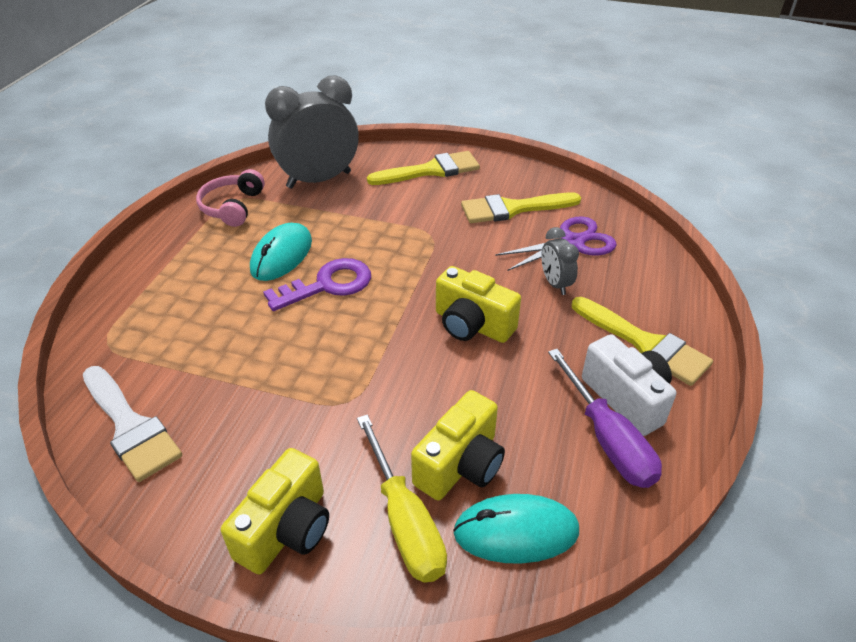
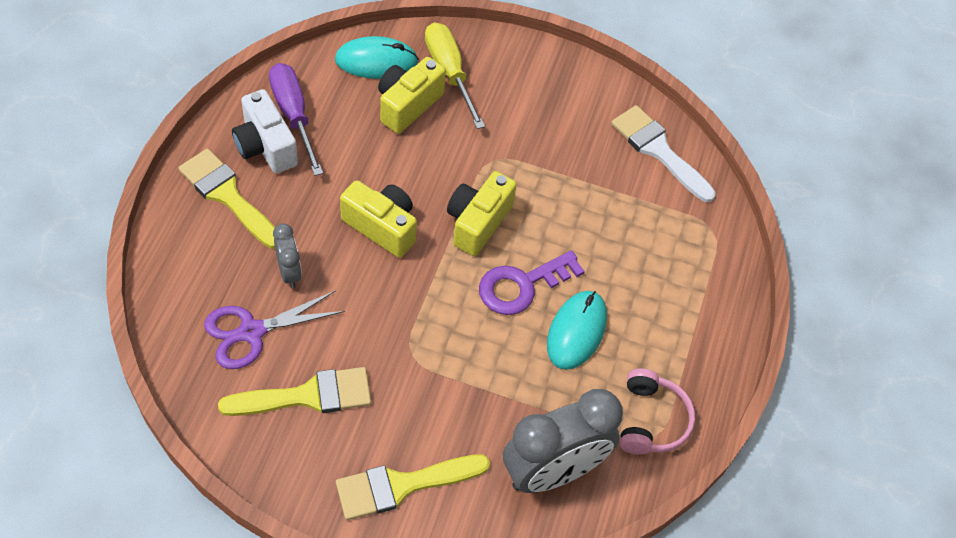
camera: 175 degrees right, 15 degrees up
(286, 529) = (527, 73): yellow camera -> yellow camera (477, 222)

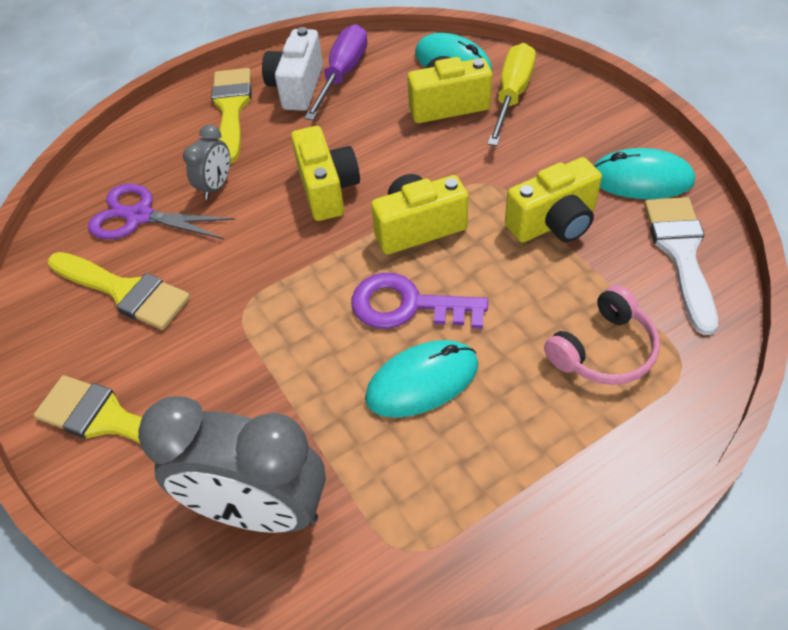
camera: 50 degrees right, 5 degrees down
(564, 169) = (553, 223): none -> yellow camera
(593, 104) = (641, 179): none -> turquoise mouse
(651, 420) = (419, 530): pink headphones -> pink headphones (603, 350)

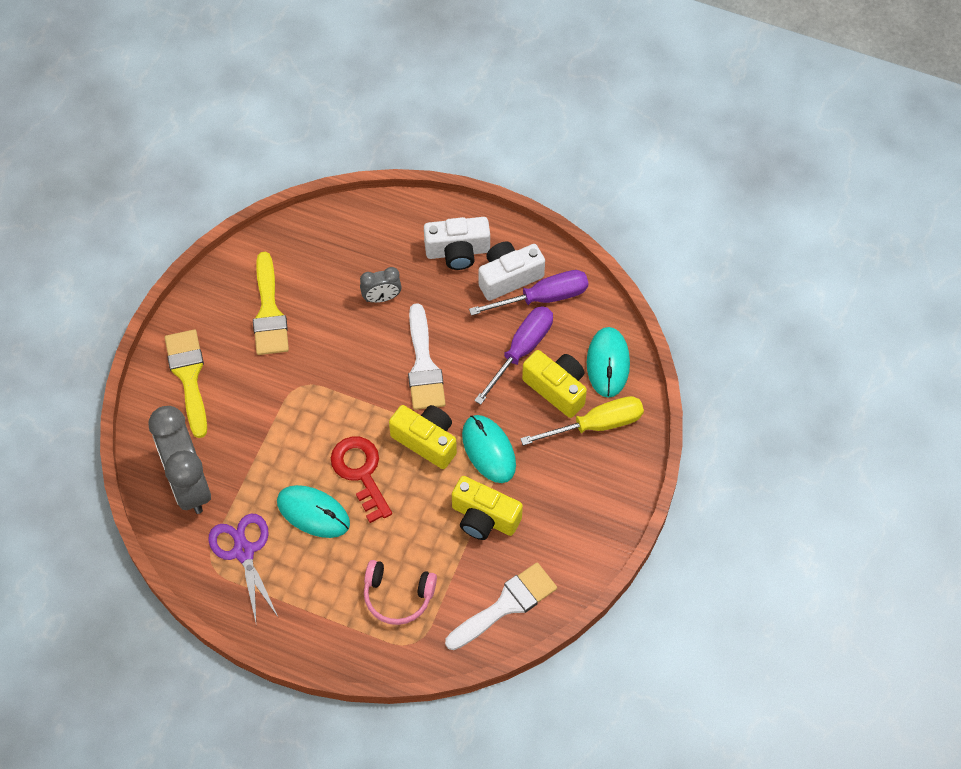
camera: 50 degrees right, 10 degrees up
(140, 216) = (327, 273): purple scissors -> purple scissors (244, 552)
(232, 109) = (457, 251): yellow brush -> white camera
(327, 189) = (423, 365): yellow camera -> white brush
(383, 111) = (521, 350): none -> purple screwdriver
(407, 305) = (361, 472): purple key -> red key
(641, 179) = (562, 551): turquoise mouse -> turquoise mouse (488, 450)

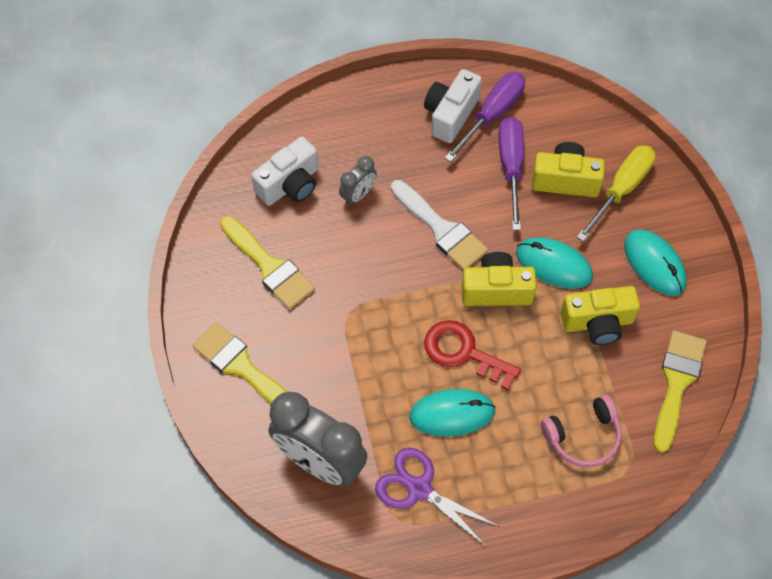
camera: 35 degrees left, 0 degrees up
(457, 251) = (391, 119): white camera -> white camera (290, 184)
(506, 605) = (676, 383): white brush -> yellow brush
(608, 363) = (588, 135): turquoise mouse -> turquoise mouse (654, 264)

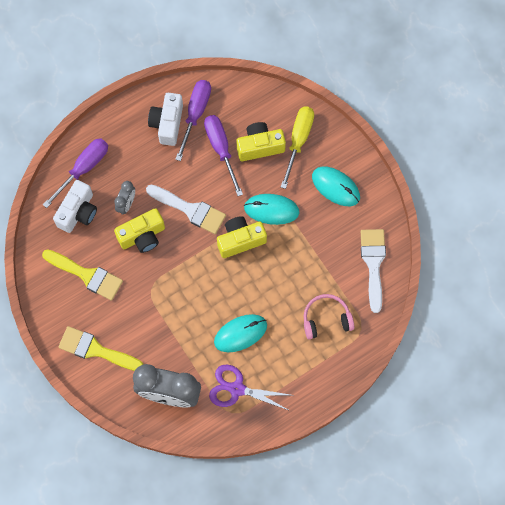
camera: 20 degrees left, 10 degrees up
(319, 134) = (83, 168): none -> purple screwdriver
(464, 352) = (234, 290): red key -> none
(583, 436) = (326, 319): pink headphones -> pink headphones turned 150 degrees counterclockwise
(597, 323) = (312, 240): yellow camera -> yellow camera (142, 236)
(676, 383) = (373, 264): yellow brush -> white brush

